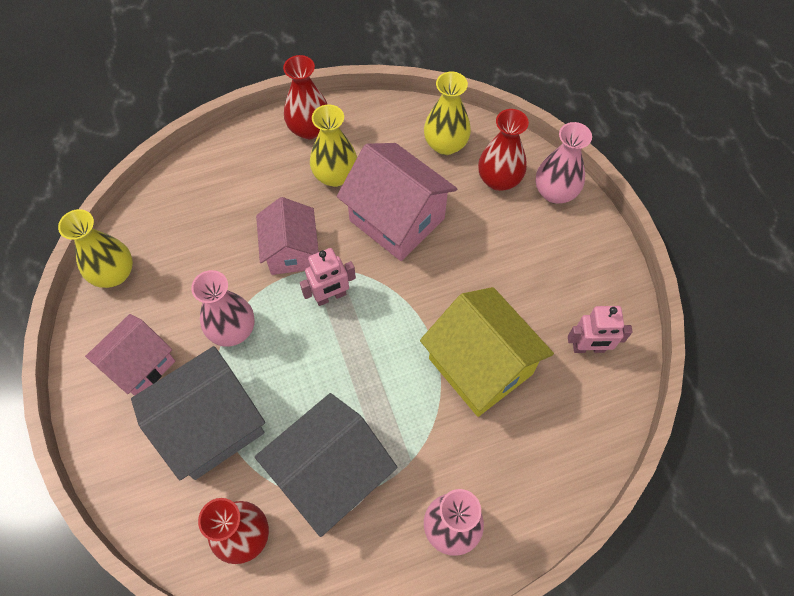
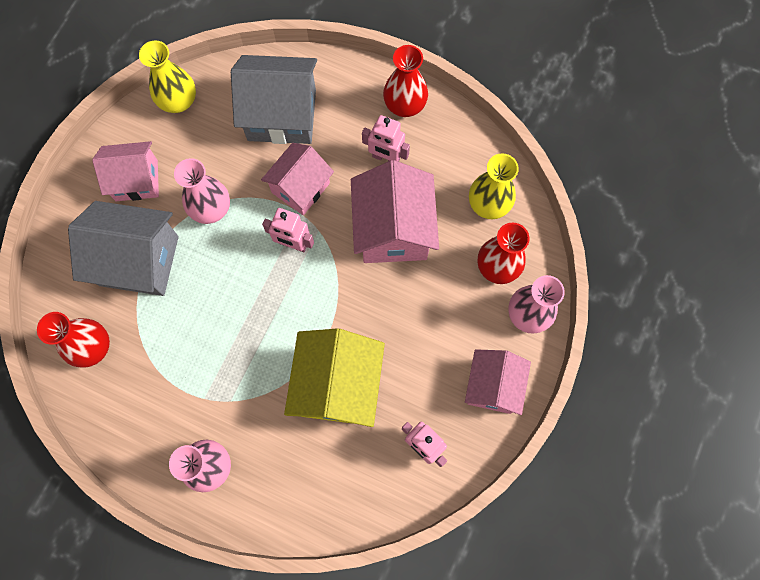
camera: 45 degrees right, 10 degrees up
(330, 474) = (175, 361): grey house -> grey house (282, 115)
(335, 176) = (386, 158): yellow vase -> pink robot
(587, 261) = (493, 386): none -> pink house

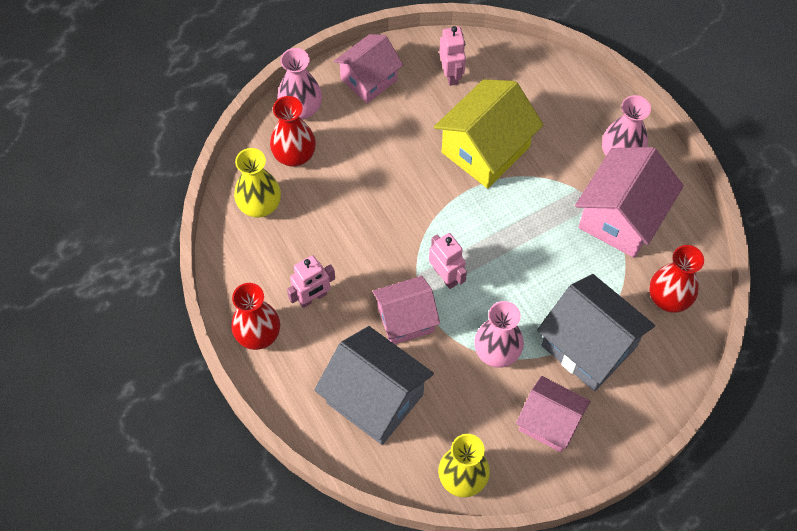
camera: 145 degrees left, 10 degrees down
(386, 158) = (312, 298): pink robot -> pink robot turned 90 degrees clockwise
(393, 230) = (354, 234): pink house -> pink house (621, 217)

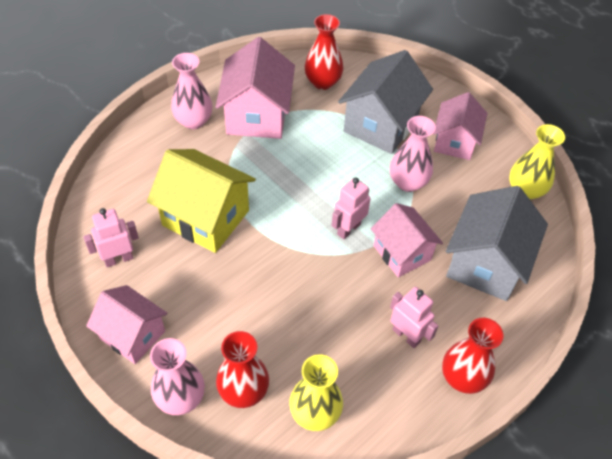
camera: 105 degrees left, 10 degrees down
(621, 217) = (257, 115): pink house -> pink house turned 75 degrees clockwise

